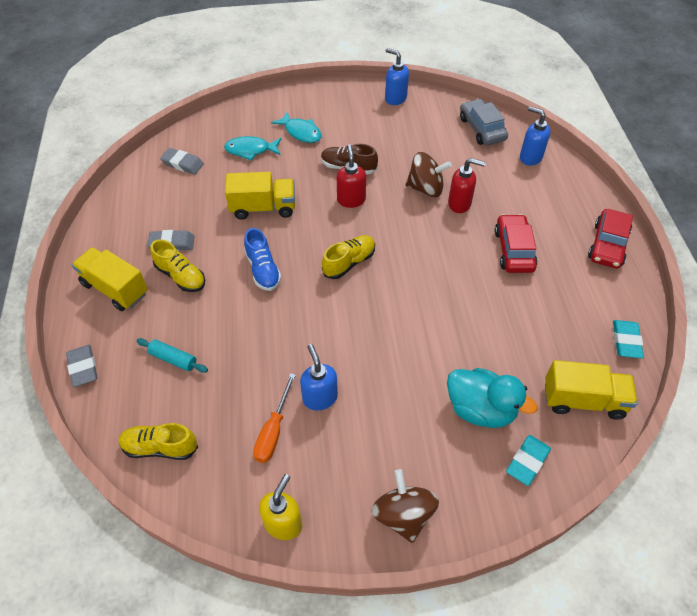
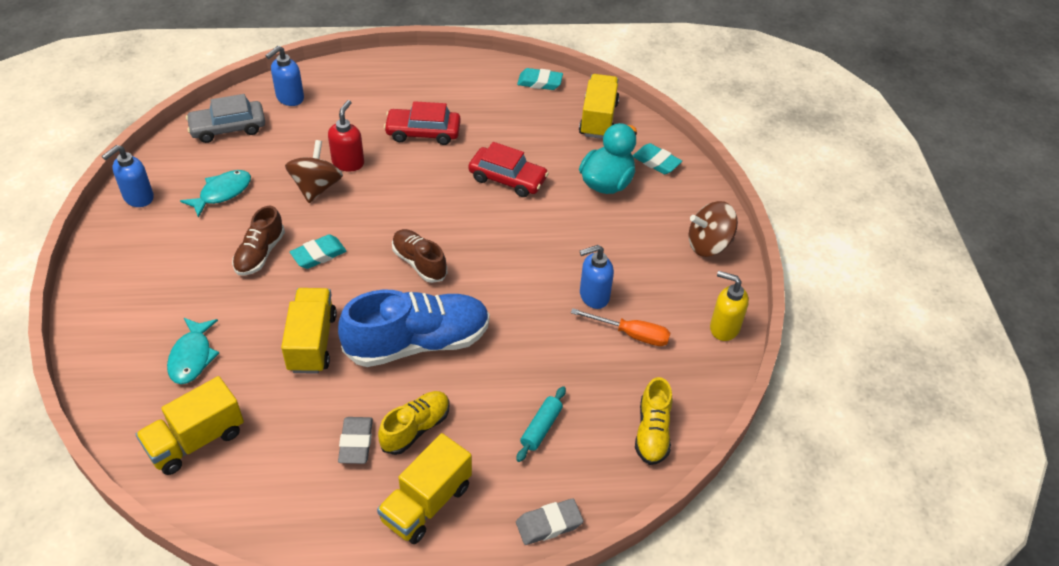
camera: 90 degrees left, 5 degrees down
(182, 164) = (196, 440): grey eraser -> yellow truck
(263, 270) = (418, 343): blue shoe -> blue shoe, size x1.83
(301, 132) = (173, 299): turquoise fish -> turquoise fish (222, 193)
(349, 262) = (419, 263): yellow shoe -> brown shoe
(351, 200) = (319, 255): red soap dispenser -> turquoise eraser
(607, 245) = (428, 69): red car -> red car (507, 179)

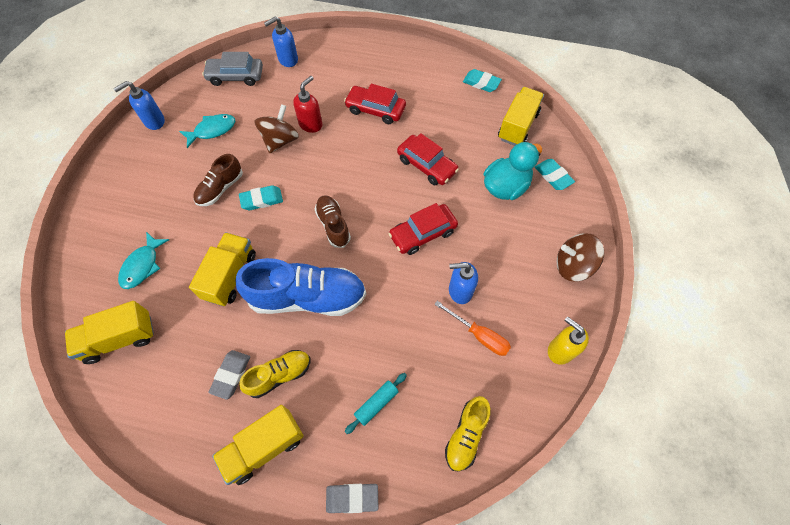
camera: 20 degrees right, 15 degrees up
(529, 249) = (423, 233): none -> red car

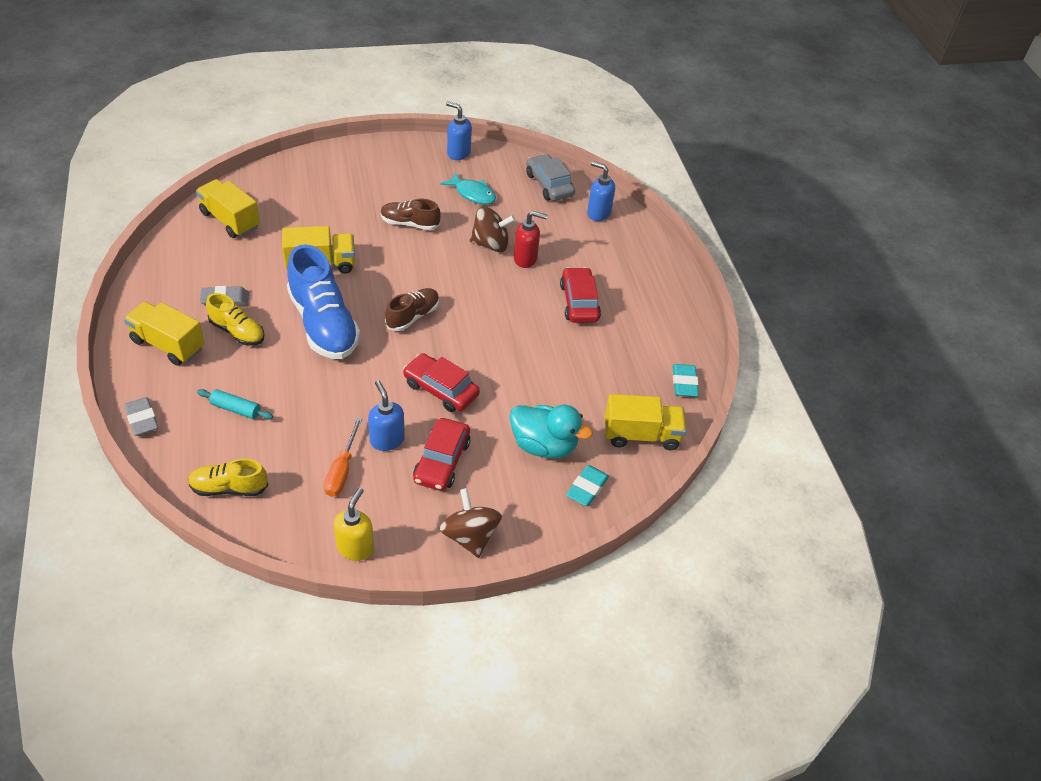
camera: 60 degrees right, 15 degrees down
(142, 265) = (304, 206): turquoise fish -> none
(262, 200) = (413, 255): turquoise eraser -> none
(426, 165) = (531, 367): red car -> red car (442, 461)

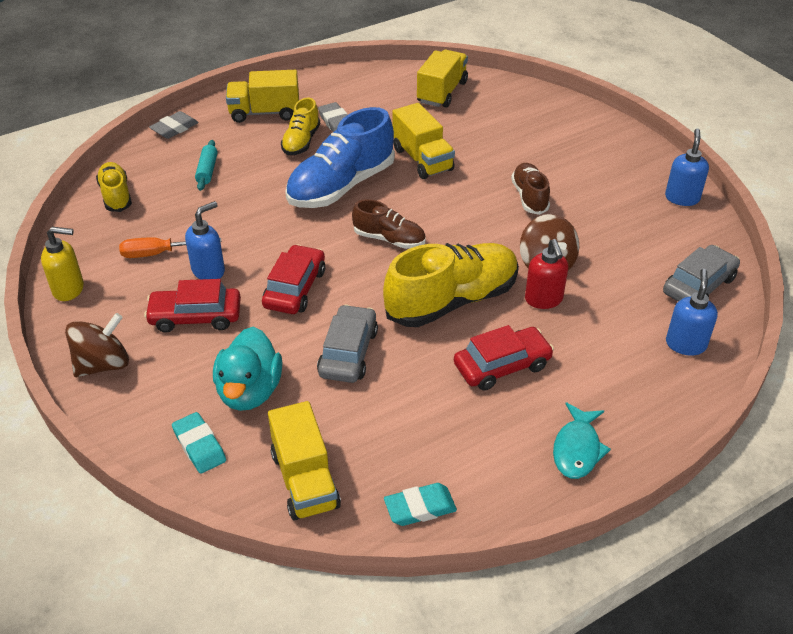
camera: 75 degrees right, 5 degrees down
(168, 344) = (265, 113): yellow truck -> yellow truck turned 105 degrees counterclockwise
(472, 194) = (621, 228): turquoise fish -> turquoise fish (577, 449)
(502, 305) = (452, 301): none -> yellow shoe
(529, 377) = (348, 352): none -> grey car
(587, 488) = (199, 446): turquoise eraser -> turquoise eraser turned 45 degrees clockwise

